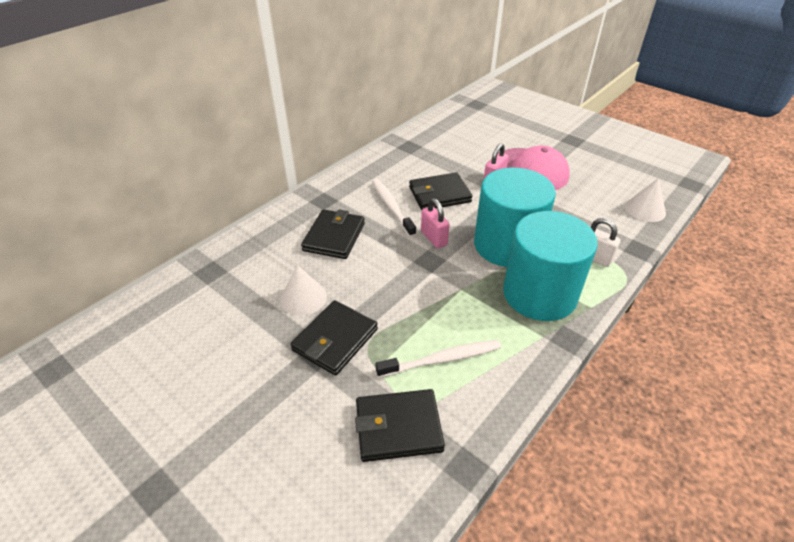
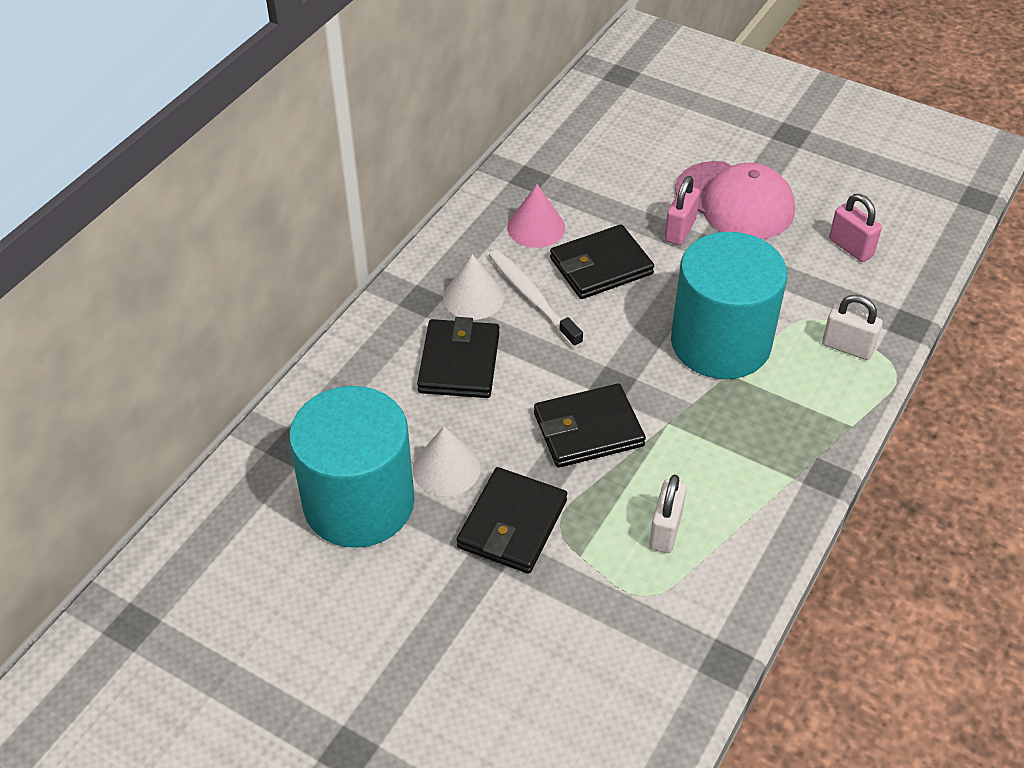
camera: 10 degrees left, 5 degrees up
(398, 427) = (630, 628): black wallet -> black wallet (588, 430)
(405, 171) = (536, 227): none -> pink cone
(434, 238) = (610, 345): pink padlock -> pink padlock (850, 247)
(442, 359) = (665, 530): white toothbrush -> white padlock
(539, 294) = (779, 415): turquoise cylinder -> turquoise cylinder (359, 502)
(645, 209) = (913, 254): white cone -> white cone (473, 297)

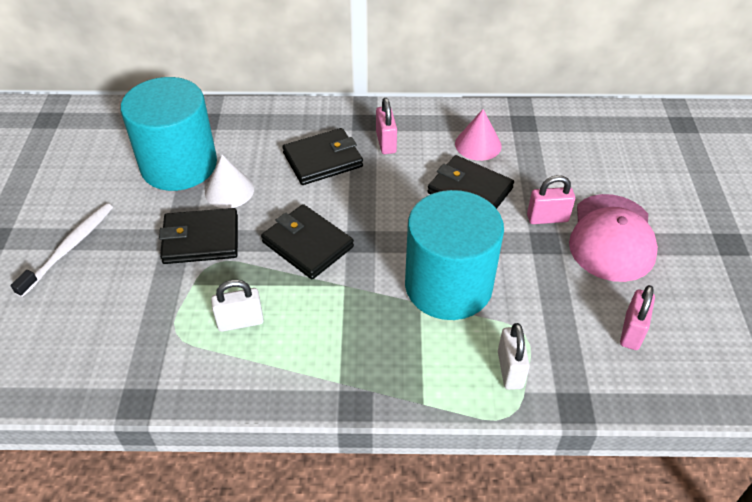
camera: 60 degrees right, 0 degrees up
(473, 297) = (386, 142): white cone -> pink padlock
(532, 298) = (409, 169): white toothbrush -> white toothbrush (69, 248)

